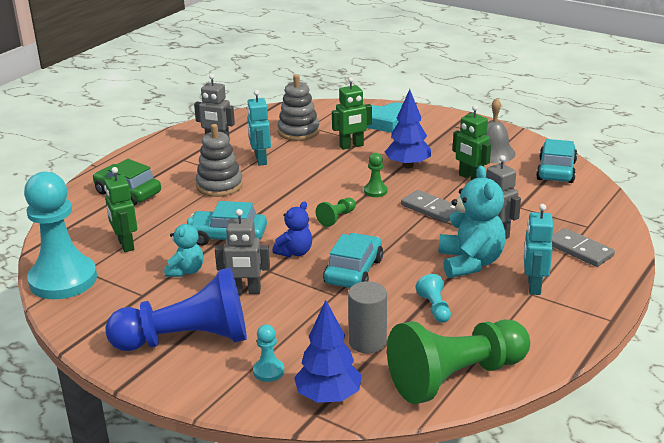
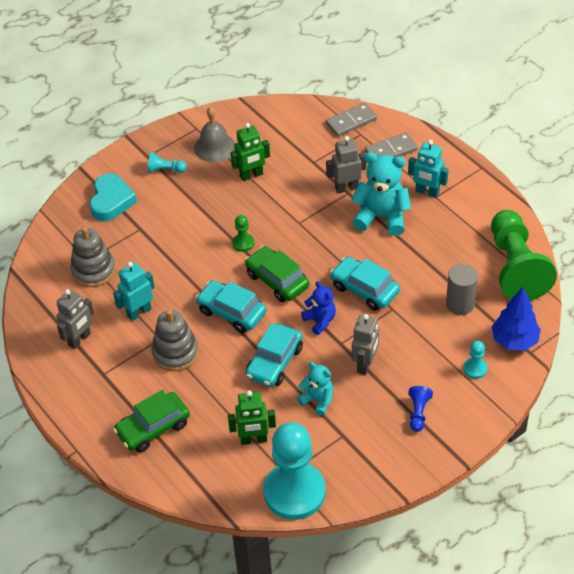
camera: 70 degrees left, 20 degrees up
(187, 340) = (418, 413): blue pawn -> blue pawn, size x0.41
(260, 160) = (139, 312): turquoise robot -> turquoise robot turned 135 degrees clockwise
(336, 218) = (277, 280): green pawn -> green car
(351, 146) = (148, 238): green robot -> none
(408, 165) = (208, 209): blue tree -> none
(431, 209) = (291, 216): grey domino -> grey domino (351, 121)
(435, 308) = (432, 255): turquoise pawn -> turquoise pawn (165, 170)
(556, 171) = (267, 120): turquoise car -> turquoise car (231, 312)

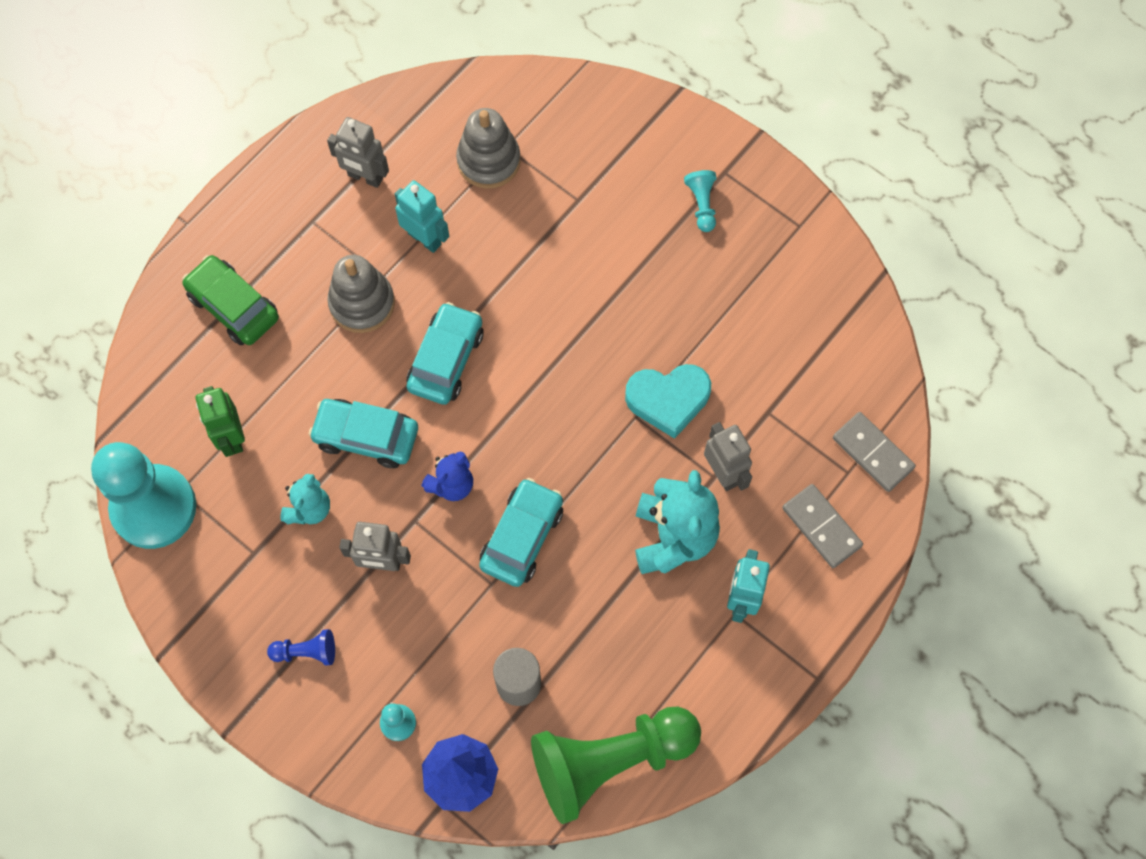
camera: 75 degrees right, 20 degrees up
(111, 201) = (623, 148): turquoise heart -> turquoise heart (668, 400)
(214, 147) = (766, 261): grey bell -> none
(243, 243) = (578, 346): green pawn -> none
(251, 175) = (718, 328): green robot -> none
(277, 280) = (516, 409): green car -> none

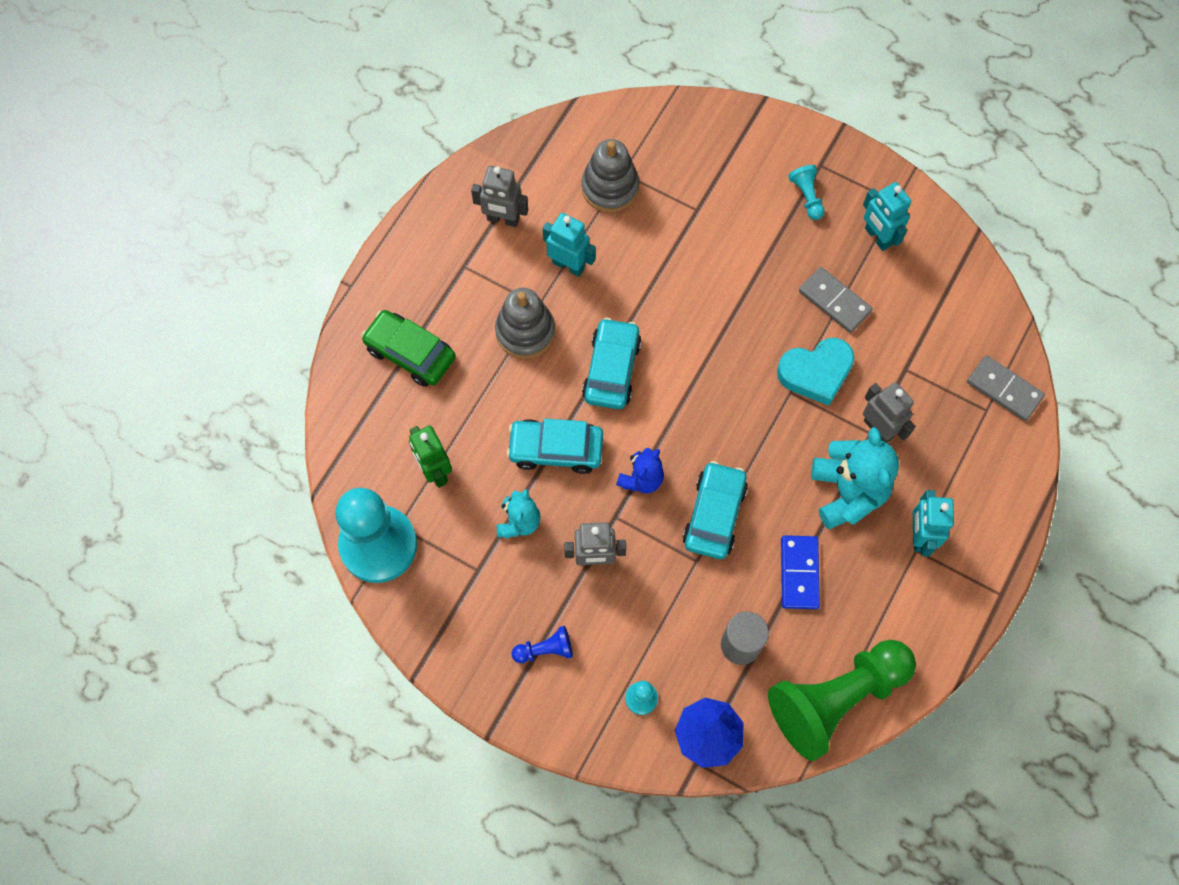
camera: 10 degrees left, 0 degrees up
(600, 616) = (799, 573): none -> blue domino
(770, 261) = (877, 237): none -> turquoise robot
(821, 527) = (974, 461): grey domino -> grey domino (834, 301)

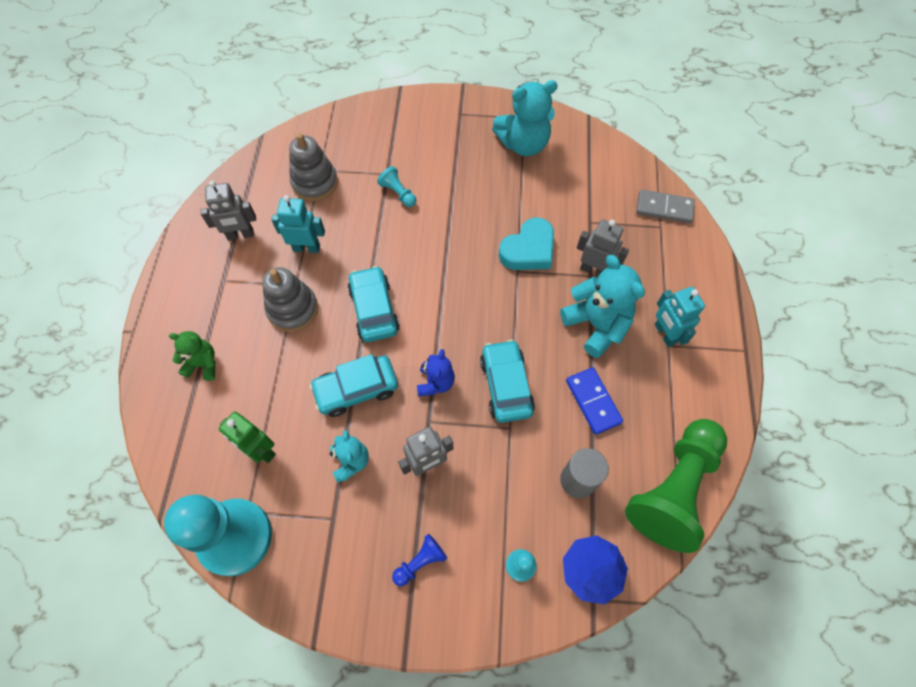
camera: 25 degrees left, 5 degrees down
(410, 353) = (203, 364): green car -> green teddy bear
(807, 196) = (461, 136): turquoise pawn -> turquoise pawn (398, 193)
(834, 301) = (516, 197): grey domino -> none
(877, 237) = (523, 144): turquoise robot -> turquoise teddy bear

